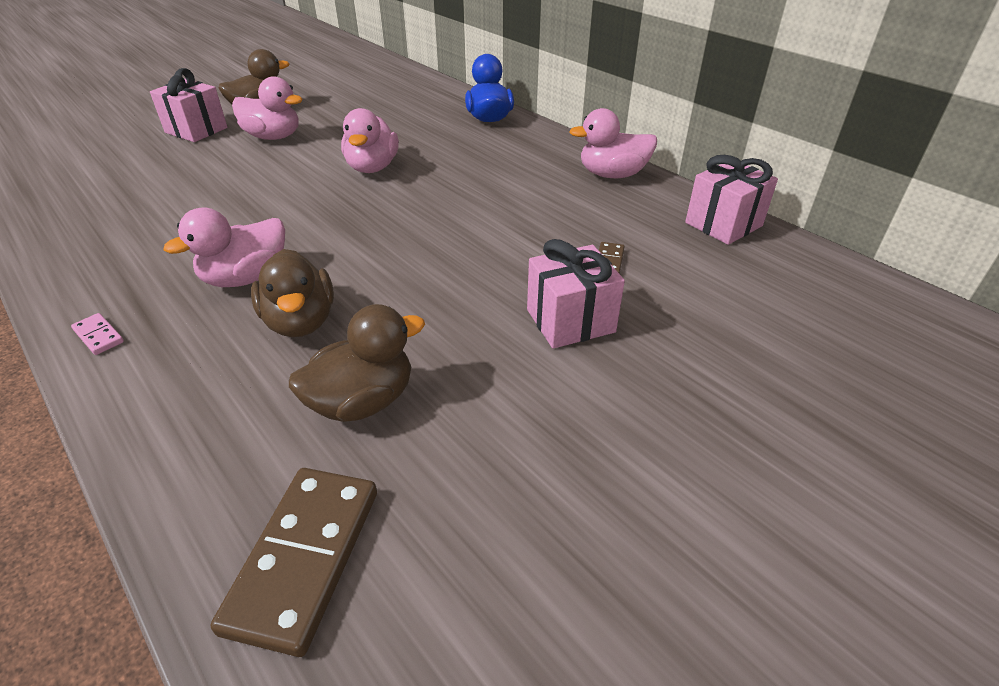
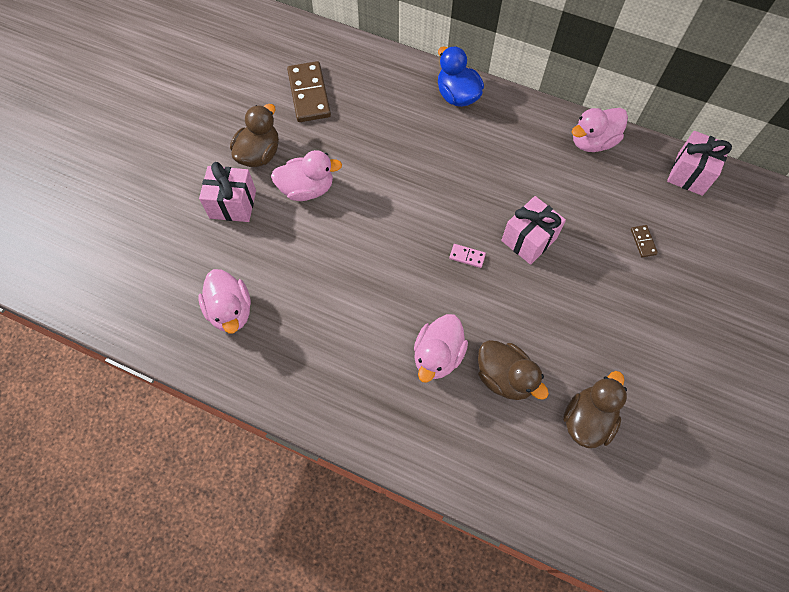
camera: 25 degrees left, 25 degrees up
(98, 336) = (397, 444): pink domino -> pink domino (467, 256)
(305, 558) = (633, 519): brown domino -> brown domino (309, 94)
(372, 167) = (420, 200): pink duck -> pink duck (230, 311)
(570, 321) = (653, 307): pink gift -> pink gift (529, 240)

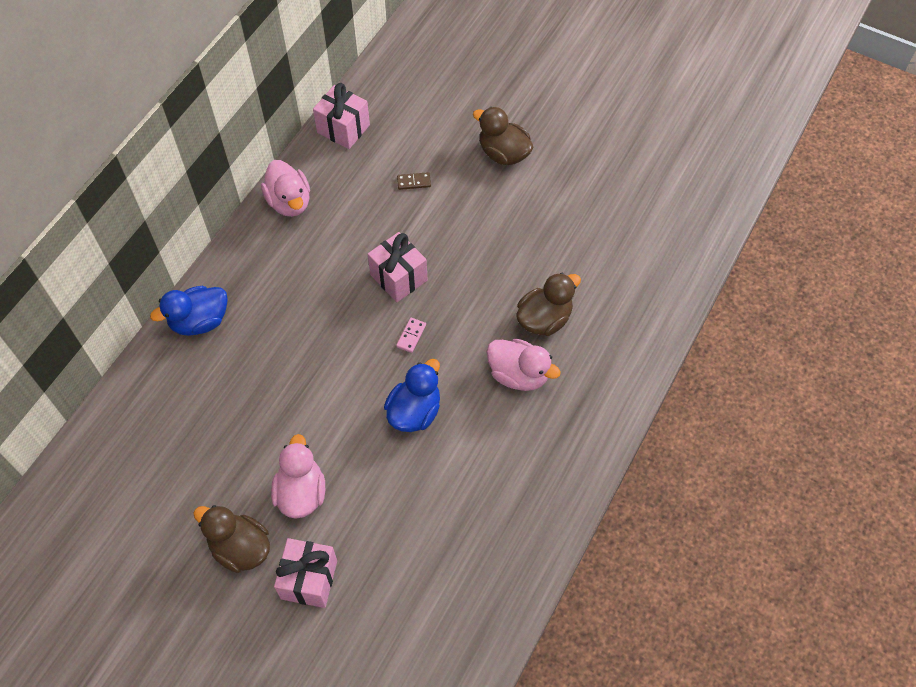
camera: 85 degrees left, 5 degrees down
(230, 311) = (451, 580): pink duck -> none
(309, 94) = (159, 486): brown domino -> none
(389, 267) = (414, 411): none -> blue duck
(587, 419) = (587, 259): brown duck -> brown duck (503, 153)

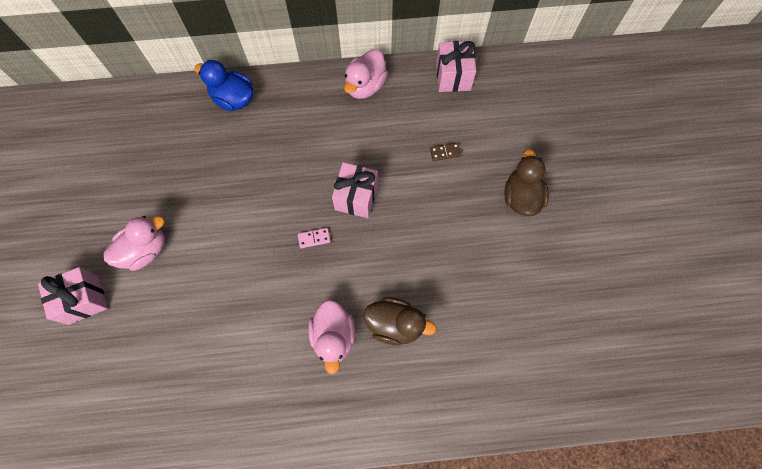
camera: 55 degrees right, 10 degrees up
(240, 548) = (83, 240): brown duck -> none
(414, 182) = (445, 152): brown domino -> brown domino turned 60 degrees counterclockwise
(414, 411) = (254, 282): blue duck -> none

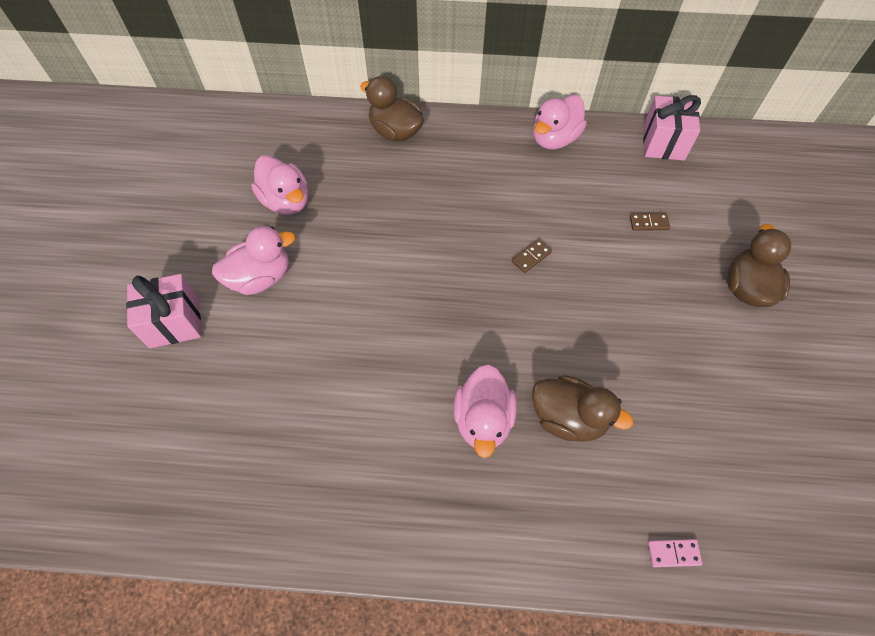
camera: 10 degrees right, 10 degrees down
(153, 178) = (286, 201): none -> pink duck
(233, 99) = (395, 131): blue duck -> brown duck
(314, 238) = (472, 296): pink domino -> pink domino (673, 553)
(356, 197) = (531, 257): pink gift -> brown domino

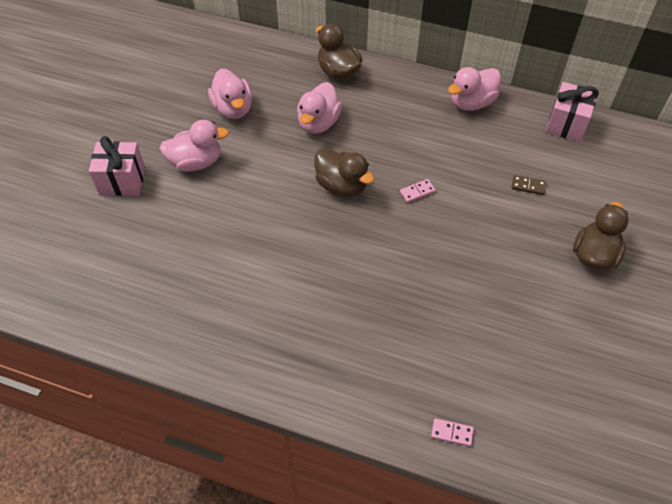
camera: 15 degrees right, 5 degrees down
(483, 419) = (335, 303): pink duck -> pink duck (318, 123)
(531, 257) = (417, 192): brown domino -> pink domino
(568, 418) = (403, 318): brown duck -> brown duck (341, 185)

